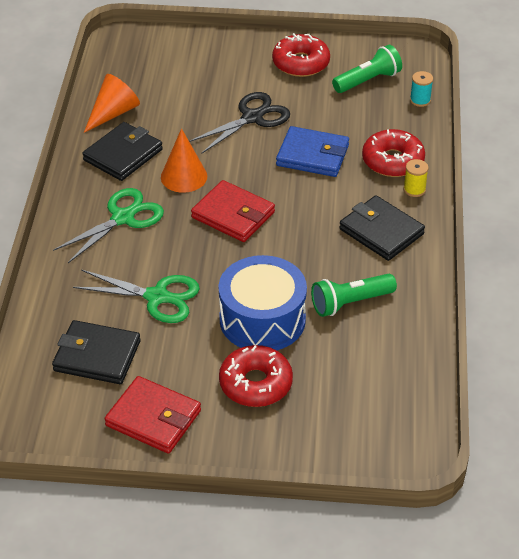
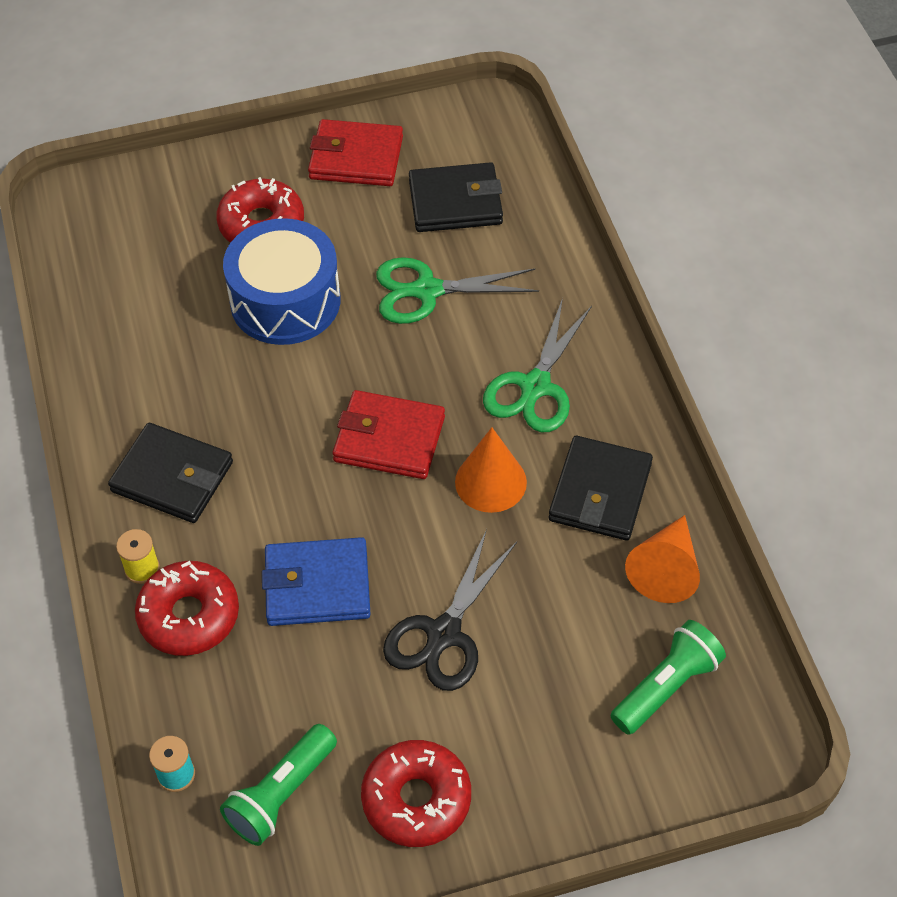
camera: 160 degrees right, 10 degrees up
(350, 303) = (184, 355): green flashlight -> green flashlight (666, 686)

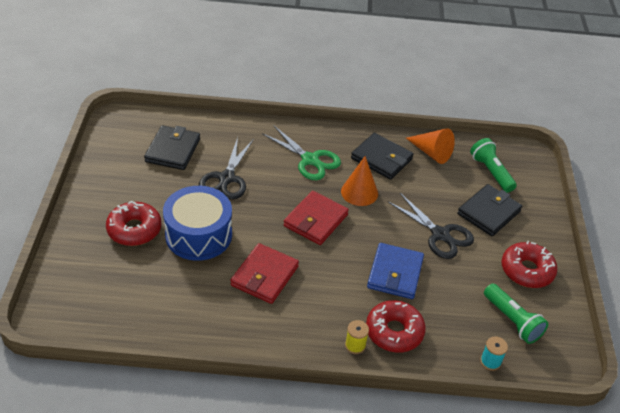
camera: 75 degrees left, 10 degrees down
(172, 477) = (298, 316): black wallet -> black wallet (488, 212)
(356, 158) = (112, 177): red wallet -> red wallet (264, 276)
(427, 291) = (226, 178): green scissors -> black scissors

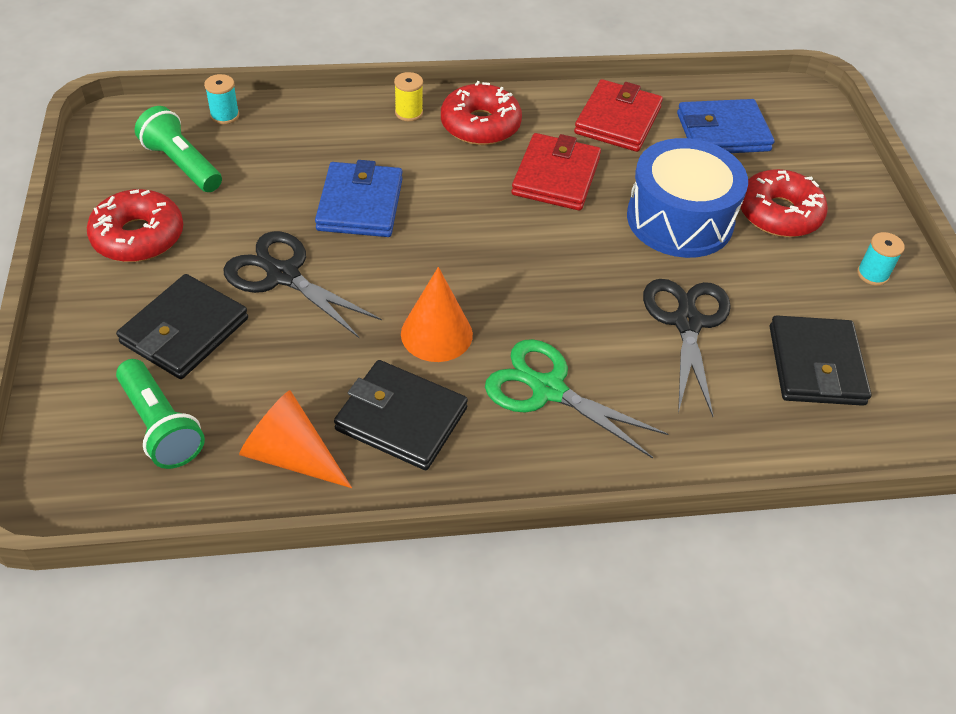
camera: 170 degrees right, 5 degrees up
(106, 187) = (872, 274): none -> turquoise spool
(130, 295) = (722, 132): none -> blue wallet
(315, 220) = (504, 269): red wallet -> red wallet (617, 120)
(394, 332) = (357, 133): red donut -> red donut (480, 125)

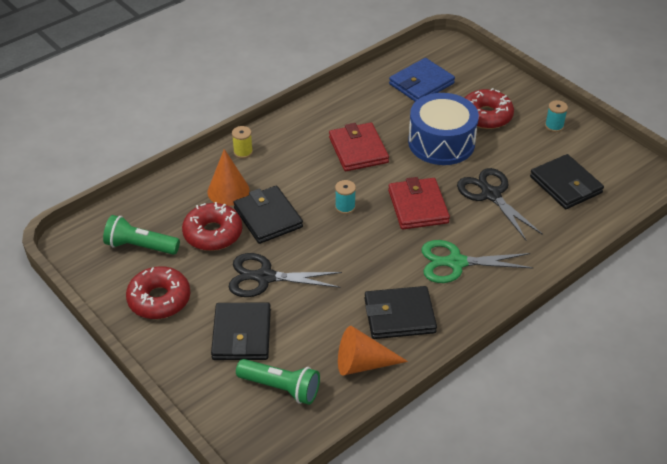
camera: 30 degrees left, 5 degrees down
(225, 115) = (135, 205): turquoise spool -> turquoise spool (345, 207)
(360, 204) = (268, 217): blue wallet -> black wallet
(436, 334) = (376, 264): orange cone -> orange cone (228, 191)
(480, 125) = (290, 140): red donut -> red donut (213, 233)
(617, 120) = (361, 102): red wallet -> red wallet (418, 206)

